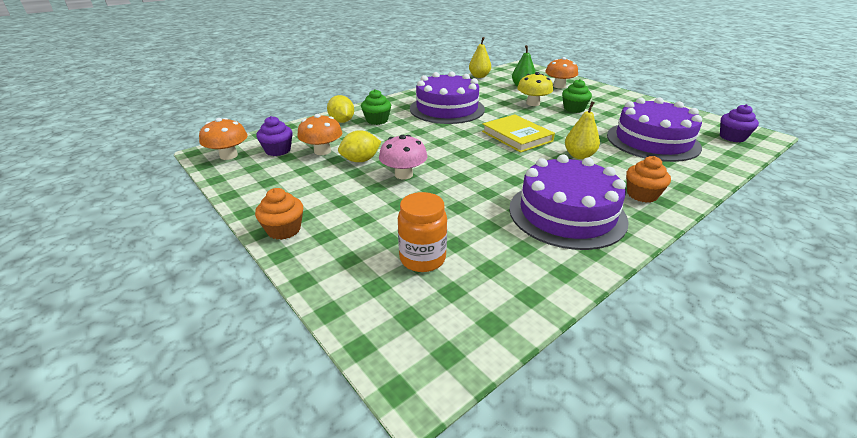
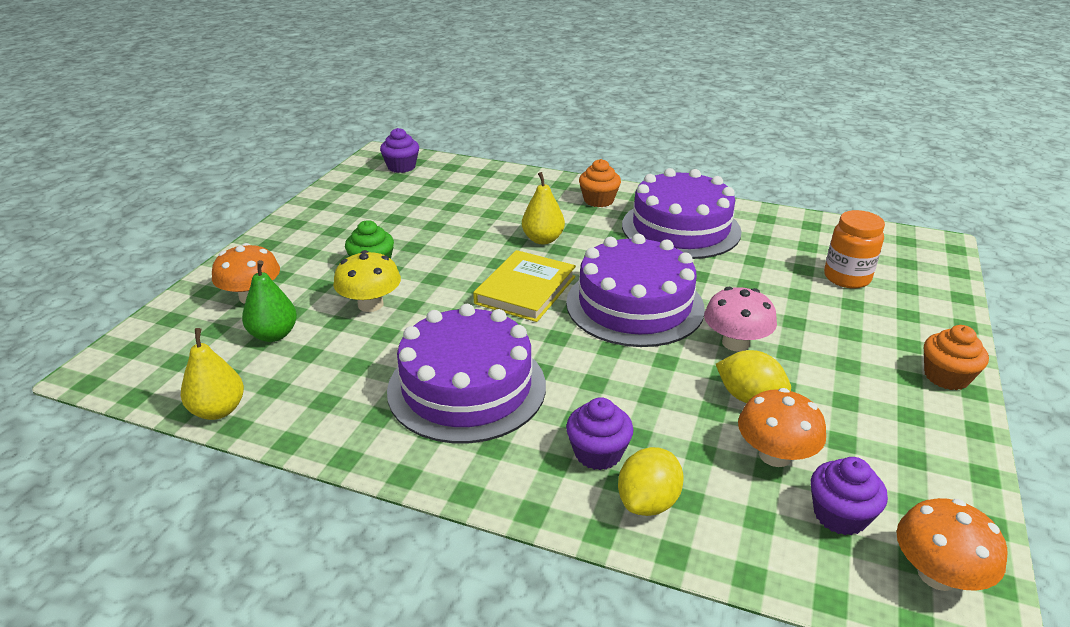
camera: 120 degrees left, 0 degrees up
(377, 120) = (598, 453): green cupcake -> purple cupcake
(652, 141) = (454, 204): purple cake -> purple cake (634, 305)

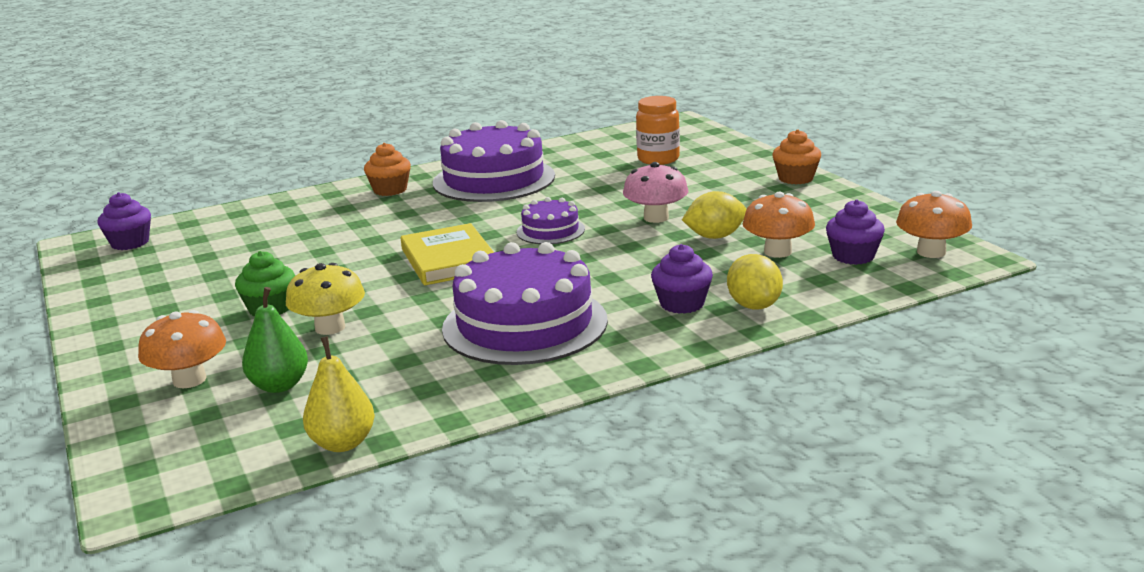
camera: 45 degrees left, 10 degrees down
(543, 239) = (395, 229): yellow pear -> none
(634, 305) = (550, 231): purple cake -> purple cake, size x0.50

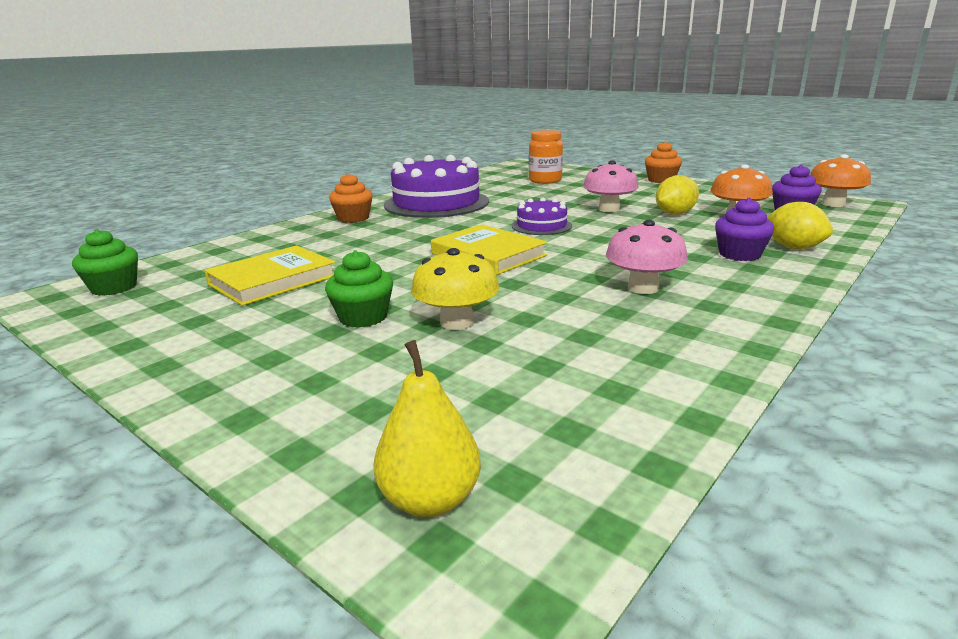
camera: 25 degrees left, 0 degrees up
(130, 243) = (114, 288): purple cupcake -> green cupcake
(189, 380) = (360, 405): orange mushroom -> none
(245, 257) = (273, 280): none -> yellow book
(279, 385) = (485, 387): green pear -> none
(343, 443) = (662, 433): yellow pear -> yellow pear (430, 499)
(525, 324) = (643, 288): purple cake -> pink mushroom

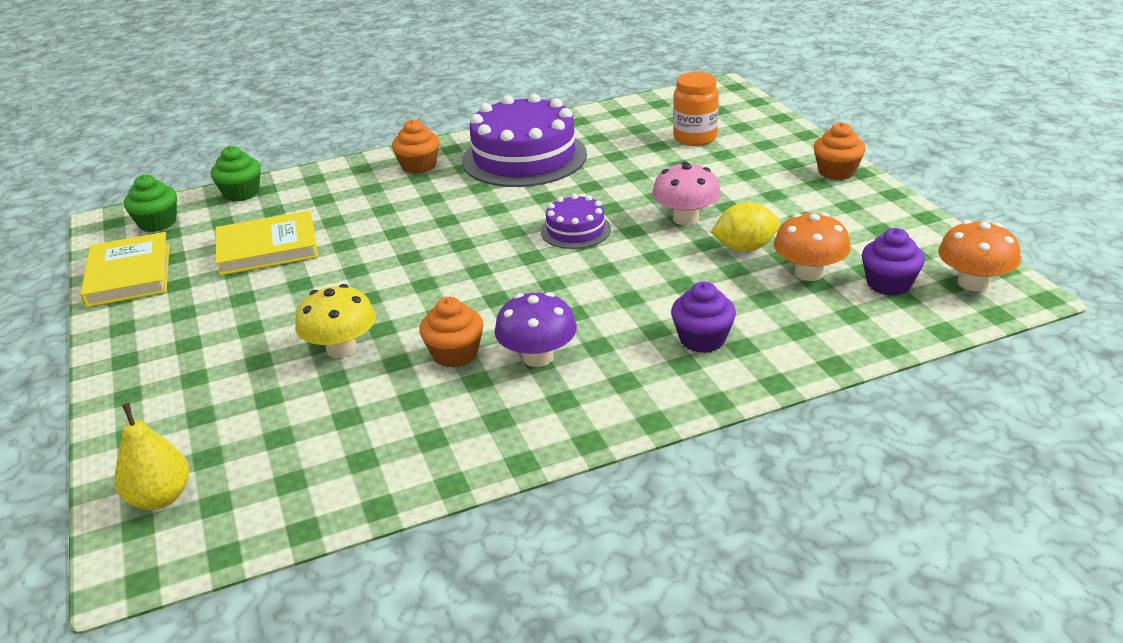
camera: 30 degrees right, 10 degrees up
(363, 317) = (285, 319): green cupcake -> green cupcake (241, 193)
(488, 255) = (469, 264): yellow book -> yellow book (129, 275)
(570, 301) = (455, 354): none -> orange cupcake
(643, 288) = (538, 357): pink mushroom -> purple mushroom
(793, 247) = (777, 347): yellow lemon -> none

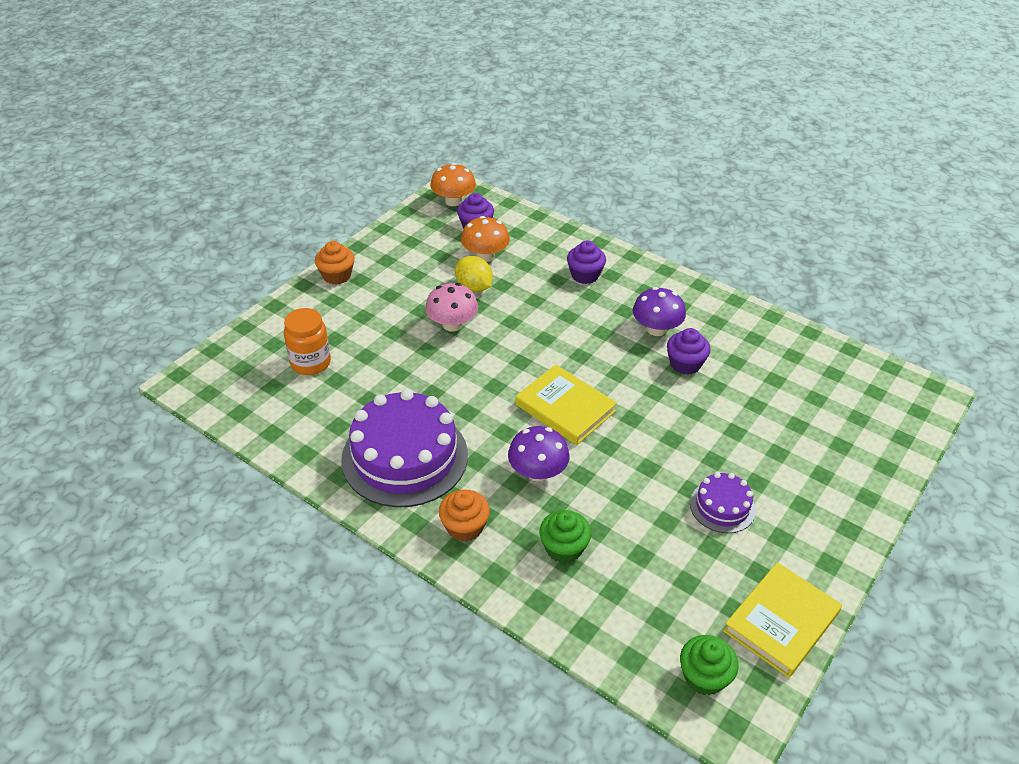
camera: 125 degrees left, 10 degrees up
(161, 497) = (897, 416): yellow pear -> none
(241, 193) = (606, 645): green cupcake -> green cupcake (564, 548)
(268, 248) = (668, 547): yellow book -> yellow book (565, 408)
(341, 349) = (729, 418): yellow mushroom -> none
(428, 211) = (537, 472): none -> purple mushroom
(455, 354) = (685, 364): orange cupcake -> purple cupcake
(575, 230) = (506, 372): purple cake -> purple cake (722, 506)

